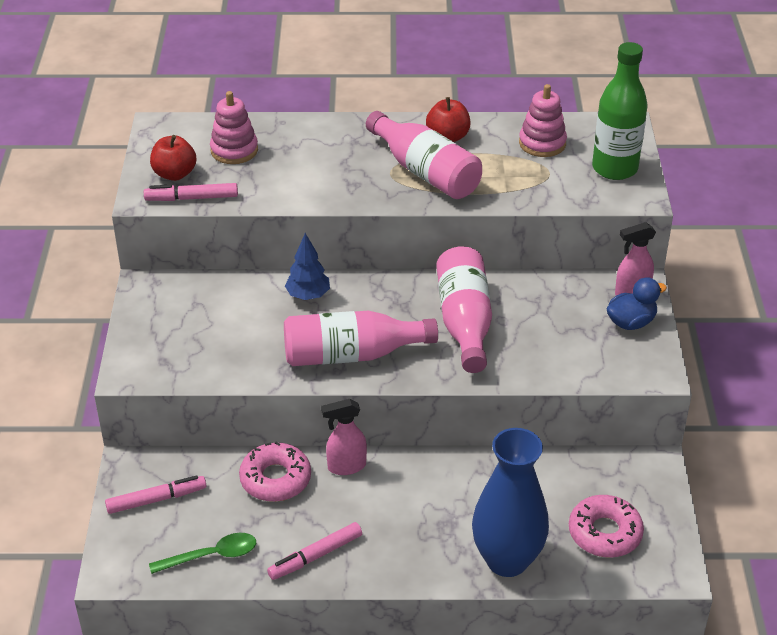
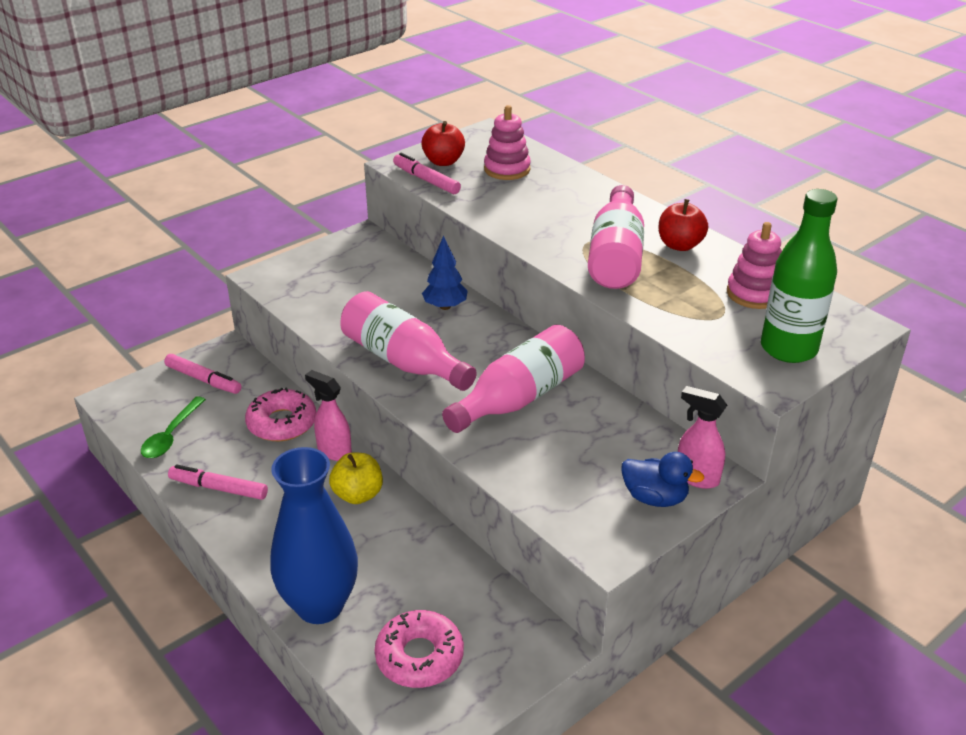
camera: 50 degrees right, 5 degrees down
(212, 555) = (171, 435): green spoon -> green spoon turned 75 degrees clockwise
(411, 479) = (358, 494): none -> yellow apple

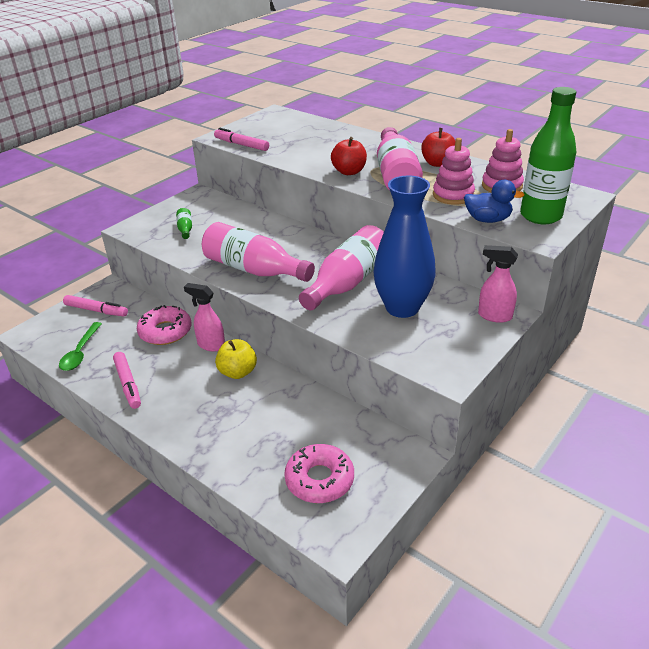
camera: 10 degrees left, 0 degrees up
(219, 488) = (128, 384): pink marker -> pink marker turned 120 degrees counterclockwise
(320, 605) = (231, 455): blue vase -> blue vase (402, 307)
(332, 288) = (185, 229): none -> green bottle
(443, 161) = (250, 132): red apple -> red apple (349, 172)
(445, 306) = (273, 231): blue tree -> none
(507, 169) = (297, 132): pink stacking toy -> pink stacking toy (453, 195)
(655, 498) = (470, 333): blue duck -> blue duck (487, 220)

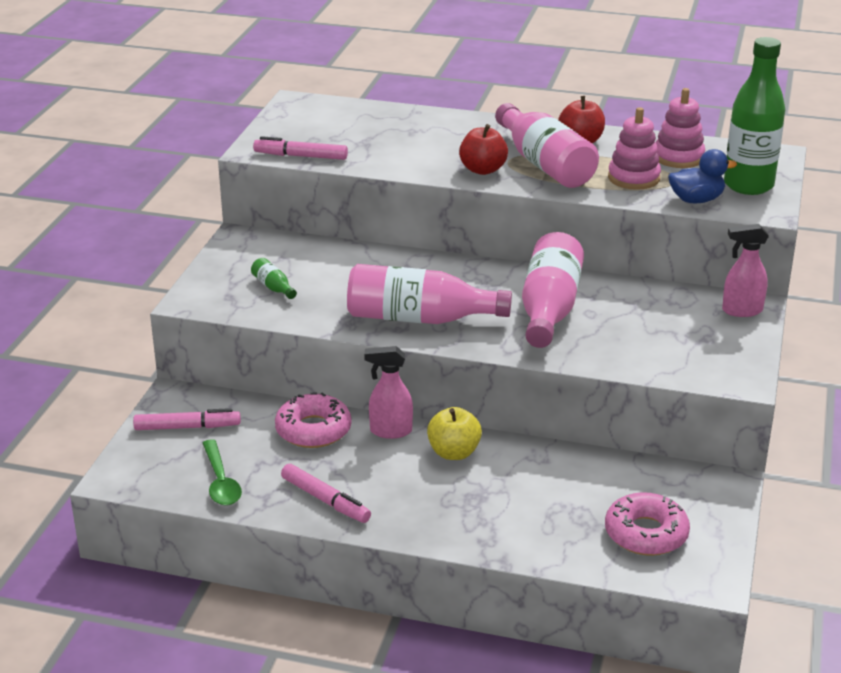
camera: 25 degrees left, 5 degrees down
(402, 307) = (636, 323): blue vase -> none

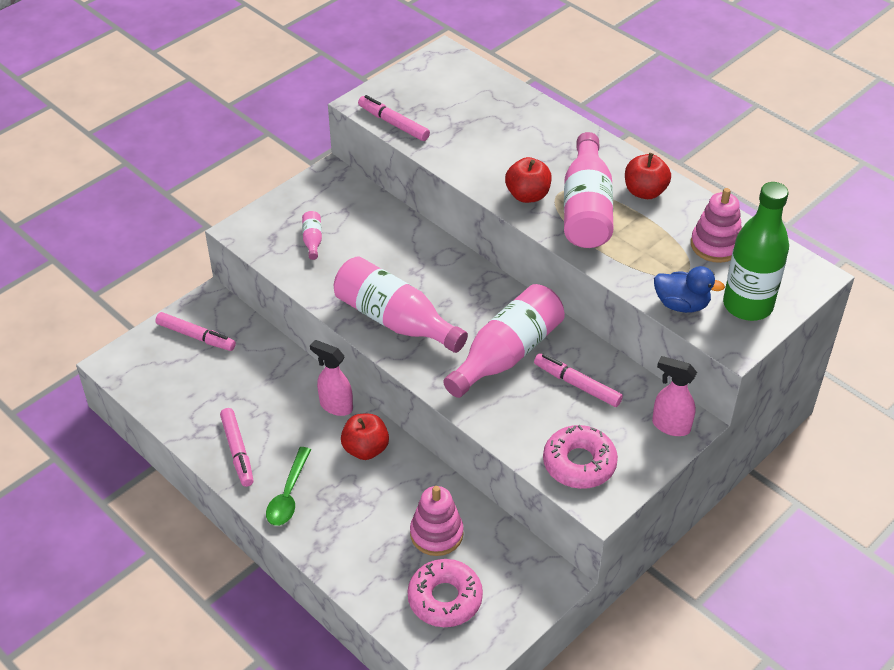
camera: 30 degrees right, 15 degrees up
(221, 482) = (180, 399): green spoon -> green spoon (288, 495)
(273, 287) = (312, 240): green bottle -> pink bottle
(313, 430) = (281, 379): pink donut -> pink donut (579, 463)
(454, 452) = (365, 449): yellow apple -> red apple
(633, 178) = (650, 255): pink stacking toy -> pink stacking toy (436, 534)
(633, 310) = (577, 384): none -> pink marker

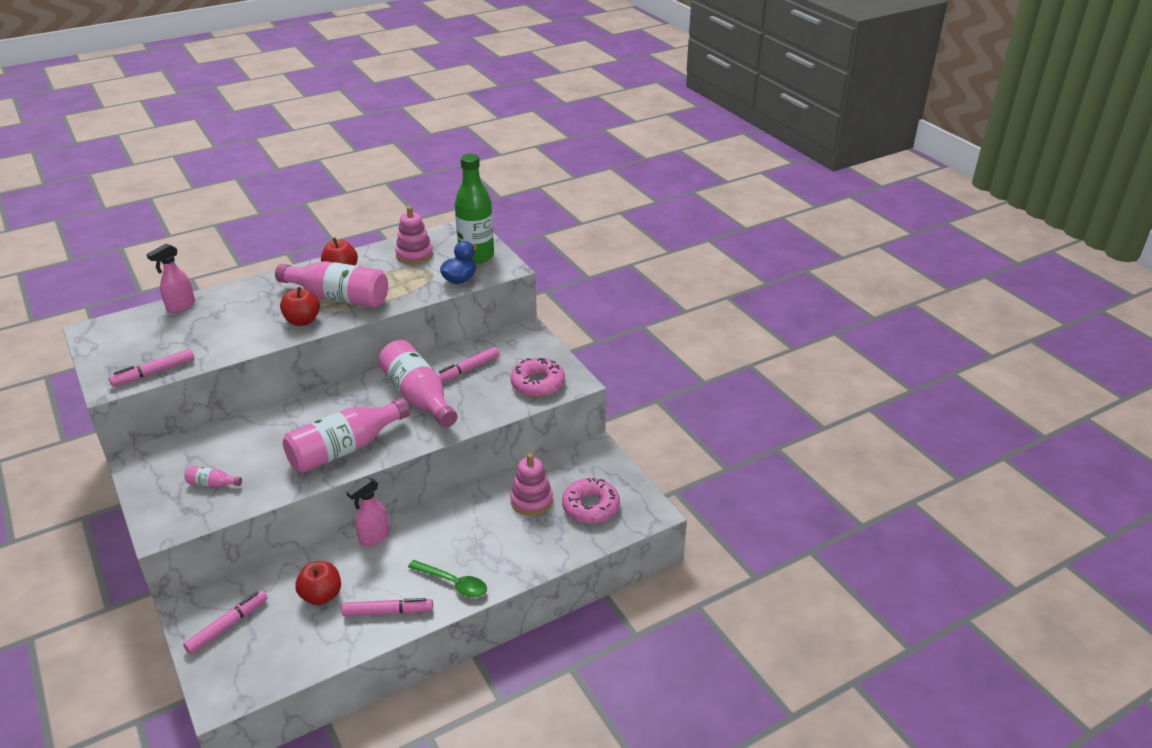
camera: 75 degrees left, 10 degrees down
(365, 449) = (430, 526): red apple -> red apple (321, 595)
(670, 426) = (525, 339): pink spray bottle -> pink spray bottle (180, 307)

